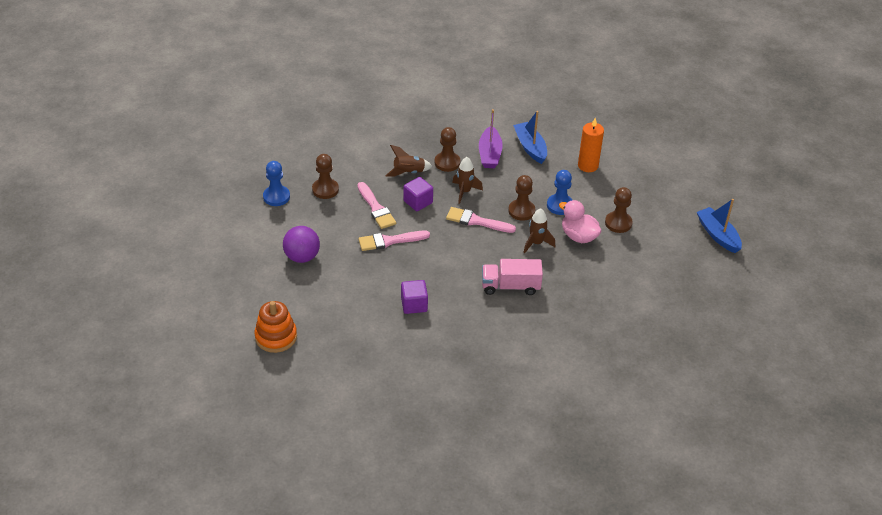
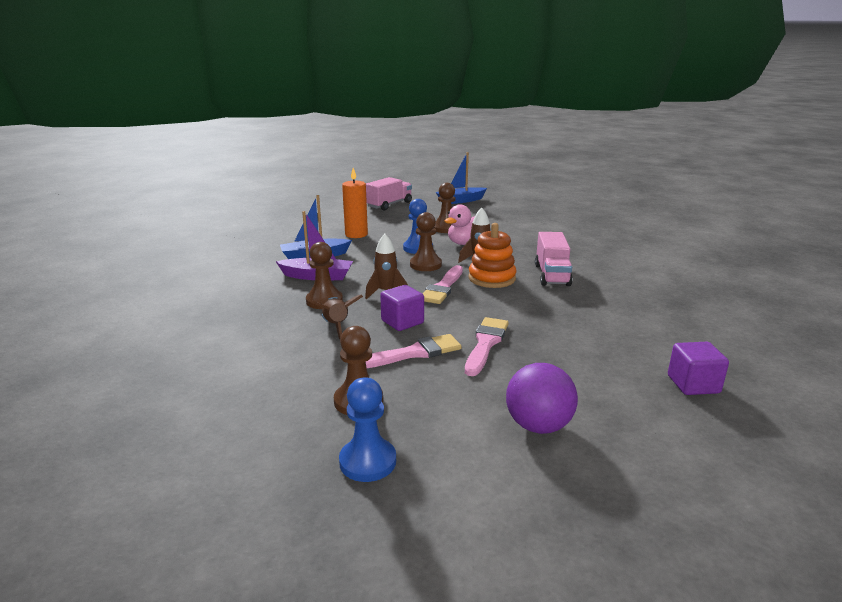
camera: 85 degrees left, 20 degrees down
(276, 337) = (754, 454): orange stacking toy -> orange stacking toy (492, 278)
(390, 241) = (486, 343): pink brush -> pink brush turned 150 degrees counterclockwise
(414, 305) = (608, 329): purple cube -> purple cube (693, 384)
(686, 181) = (389, 205): none -> pink truck

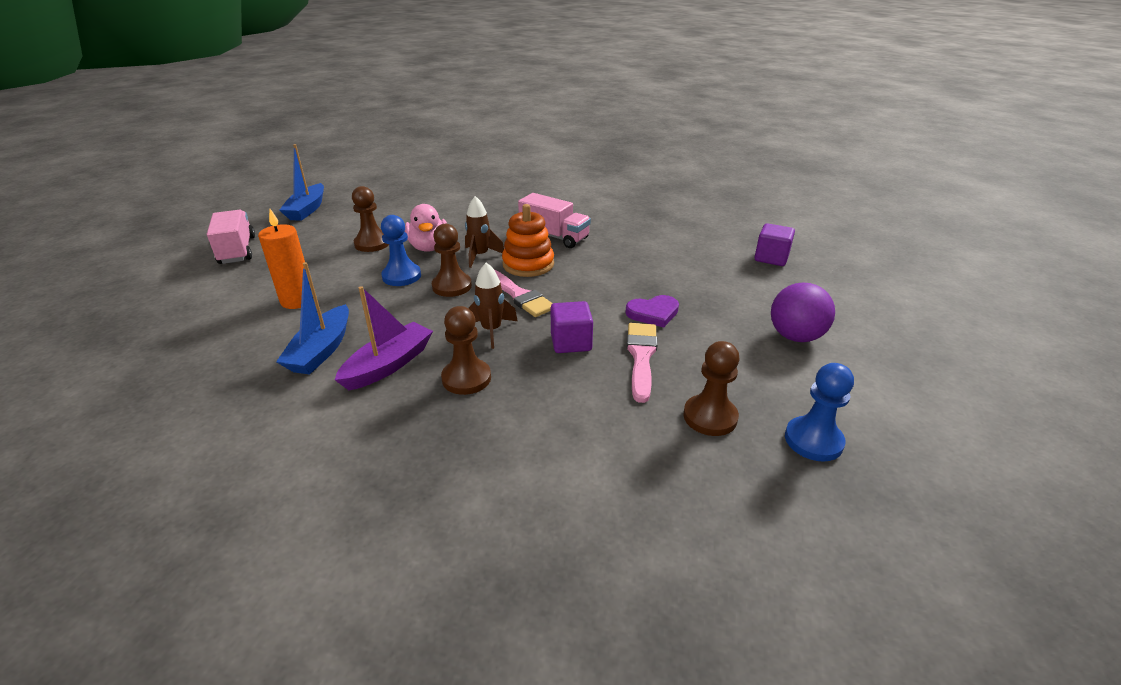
camera: 60 degrees left, 10 degrees up
(336, 327) = (543, 388): brown rocket -> none
(486, 343) = (653, 313): pink brush -> purple heart

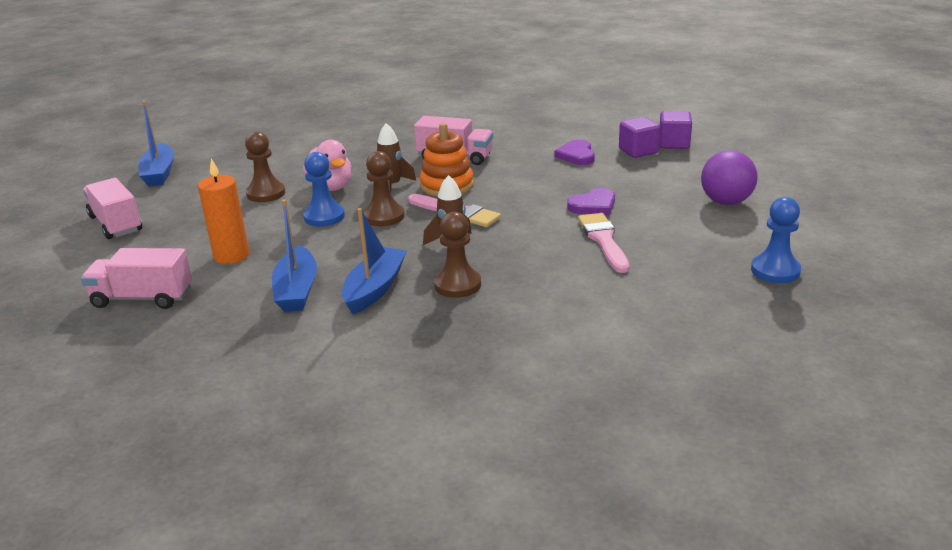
camera: 15 degrees left, 5 degrees down
(195, 329) = (143, 298): none -> pink truck
(389, 365) = (375, 289): purple boat -> blue boat
(571, 342) = (533, 241): purple cube -> purple cube (638, 151)
(667, 254) = (576, 155): none -> purple heart
(710, 417) = (686, 271): brown pawn -> none

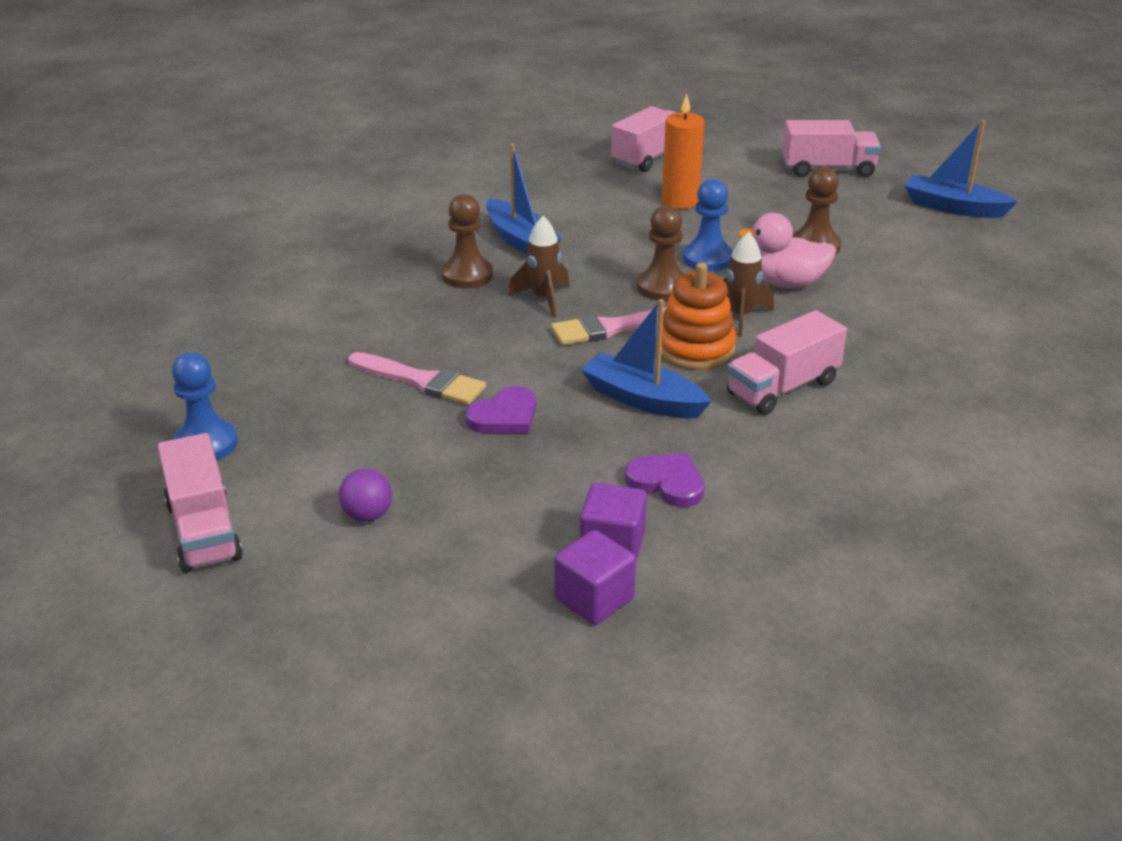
camera: 125 degrees right, 5 degrees up
(297, 290) = (570, 211): blue boat -> blue boat (642, 399)
(593, 205) = (504, 416): purple heart -> purple heart turned 135 degrees counterclockwise
(726, 202) = (367, 515): purple ball -> purple ball, size x0.60
(819, 232) = (203, 531): none -> pink truck

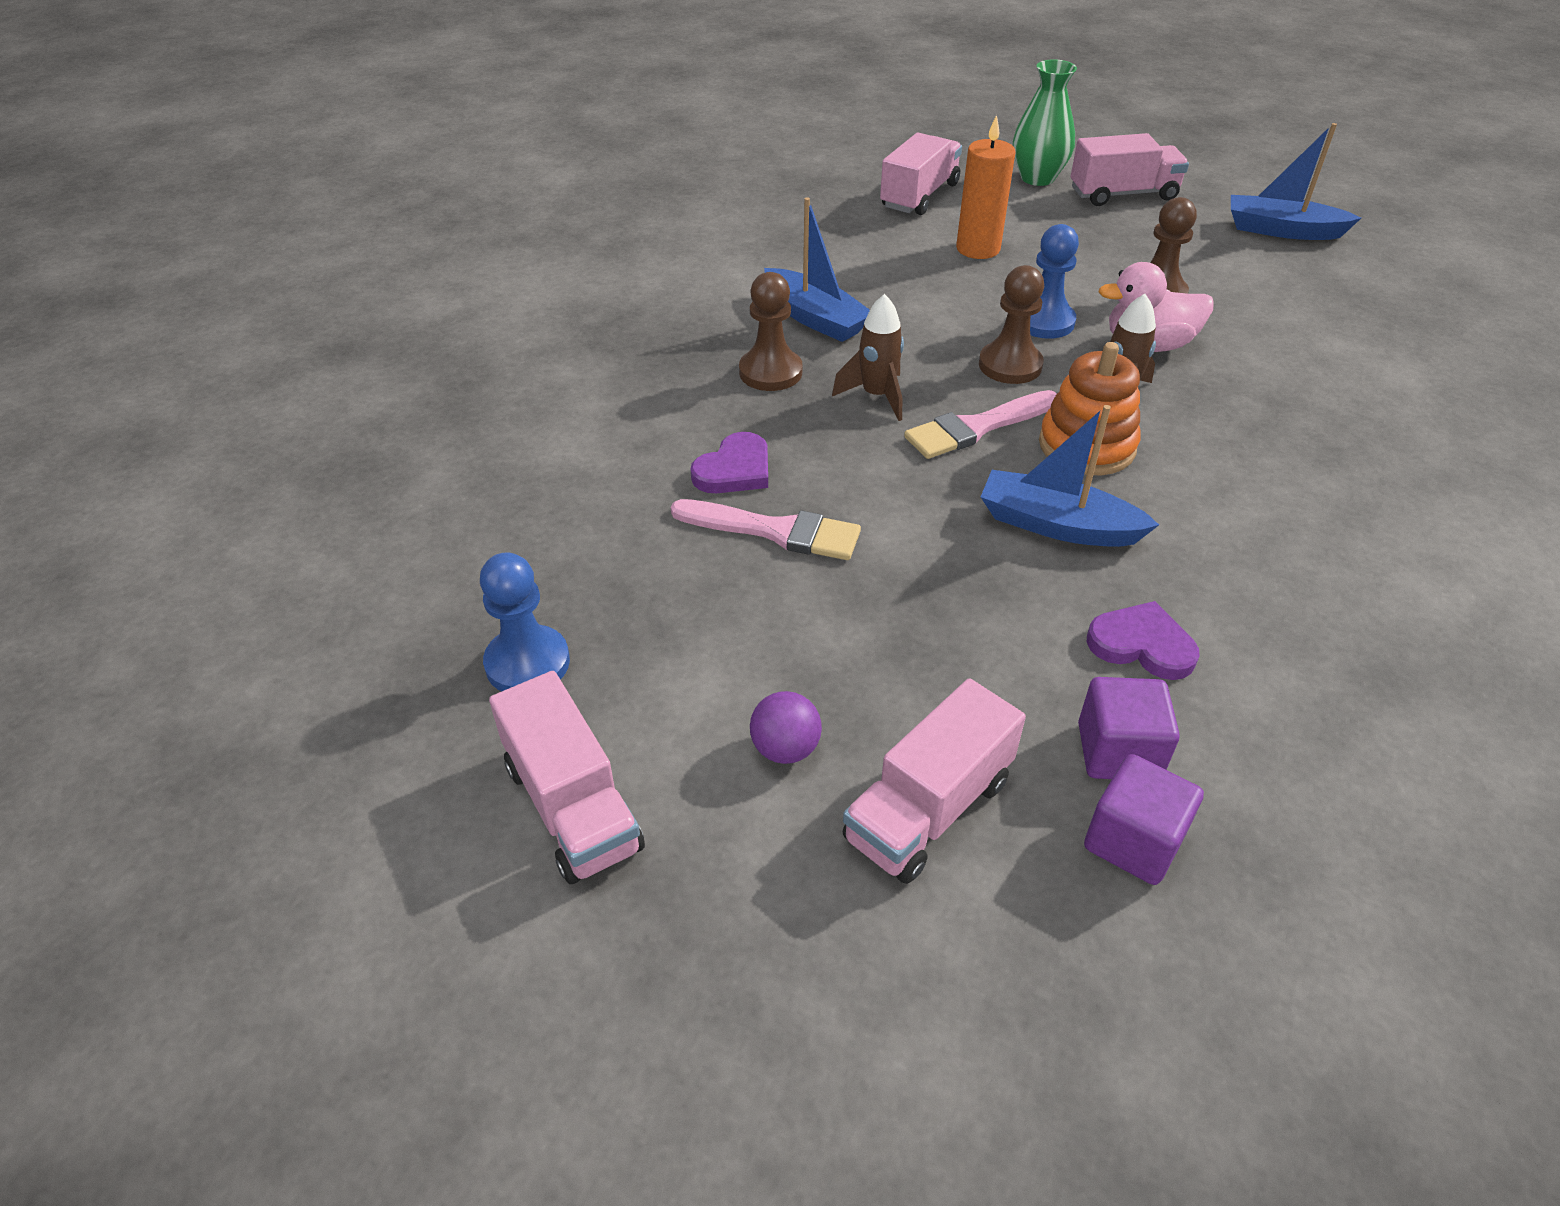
camera: 10 degrees left, 10 degrees up
(504, 416) = (900, 571): purple heart -> purple heart (734, 470)
(759, 151) = (1037, 178): none -> green vase
(782, 388) = (1213, 489): pink truck -> pink truck (928, 809)

